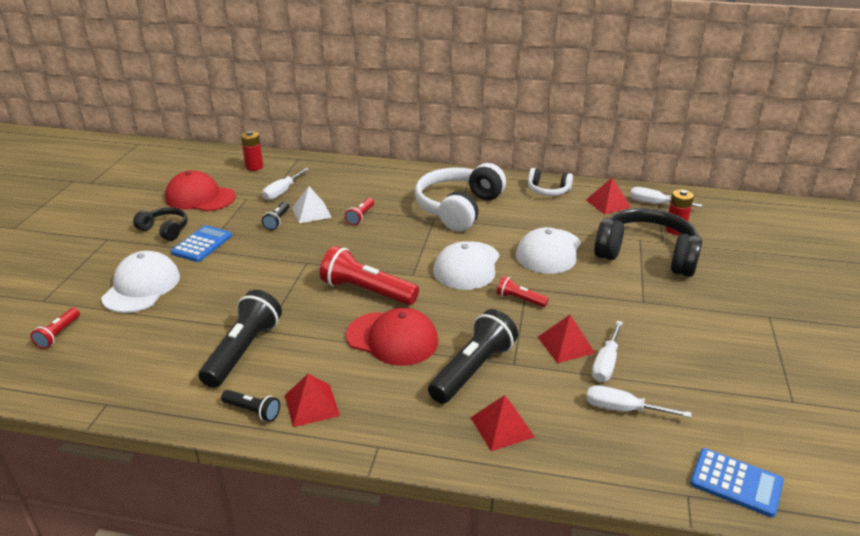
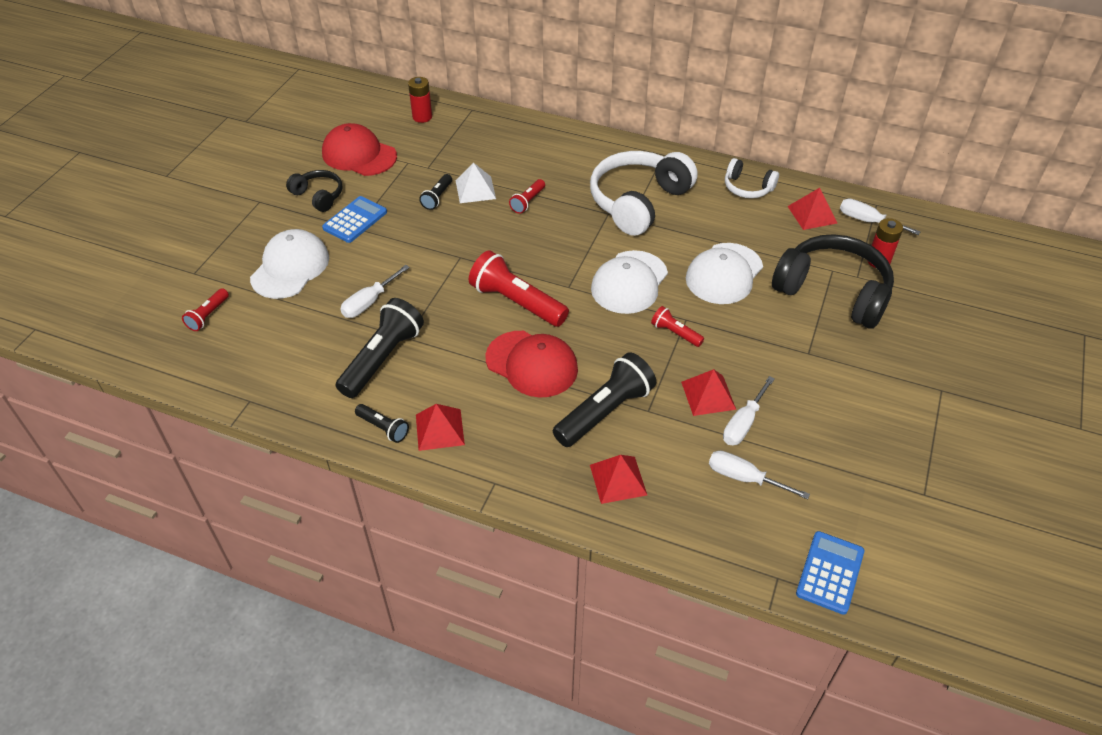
camera: 10 degrees right, 15 degrees up
(282, 192) = (448, 157): white screwdriver -> white screwdriver (369, 302)
(736, 483) = (829, 572): blue calculator -> blue calculator turned 105 degrees counterclockwise

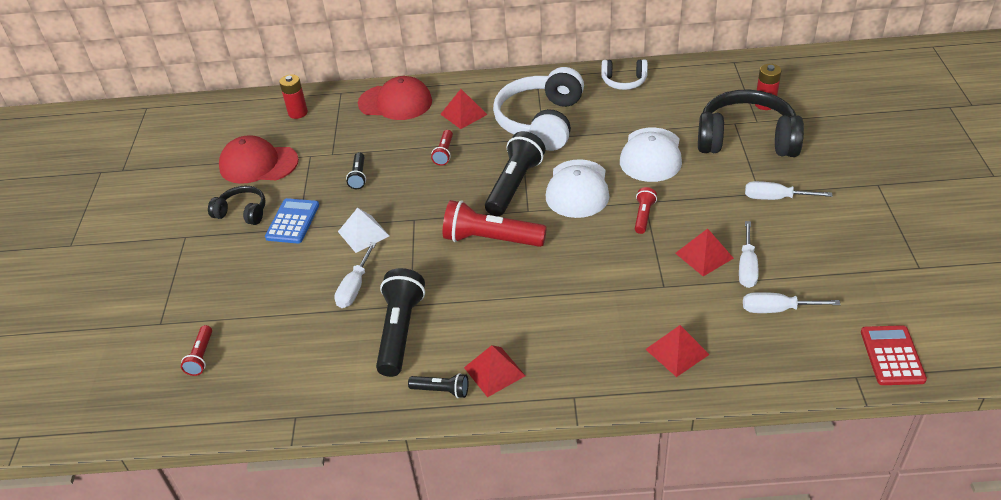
camera: 20 degrees left, 5 degrees down
(290, 268) = (256, 284): white cap -> none
(475, 189) = (389, 158): white pyramid -> white pyramid (363, 233)
(532, 364) = (539, 285): red cap -> red cap (395, 102)
(605, 412) = (629, 301): black flashlight -> black flashlight (514, 185)
(675, 333) = (643, 216): red flashlight -> red flashlight turned 90 degrees clockwise
(812, 214) = (689, 85): red pyramid -> red pyramid (463, 114)
(829, 572) = (892, 356): blue calculator -> red calculator
(867, 221) = (736, 77): white screwdriver -> white screwdriver (775, 198)

